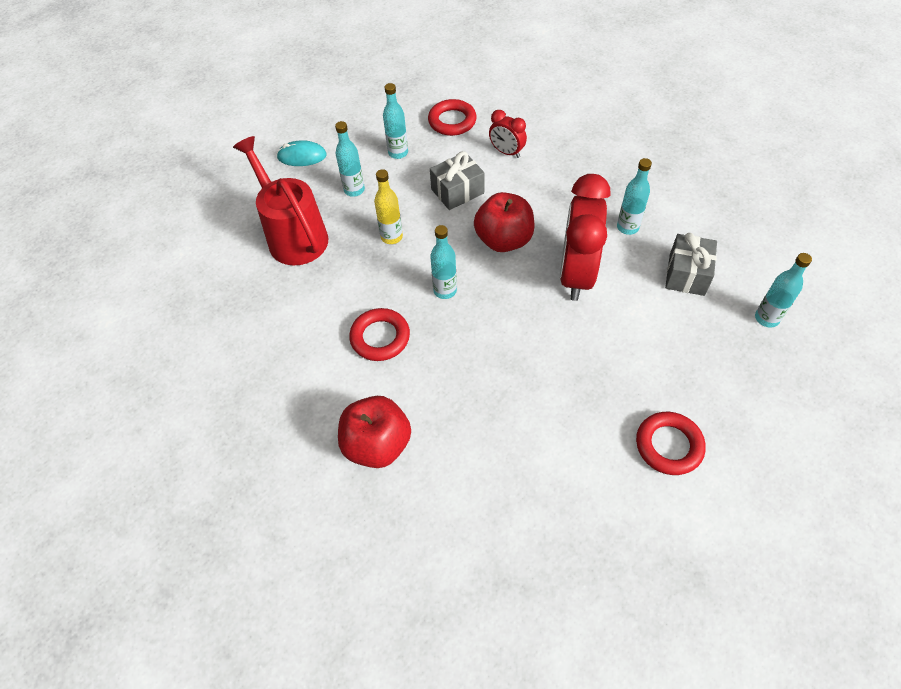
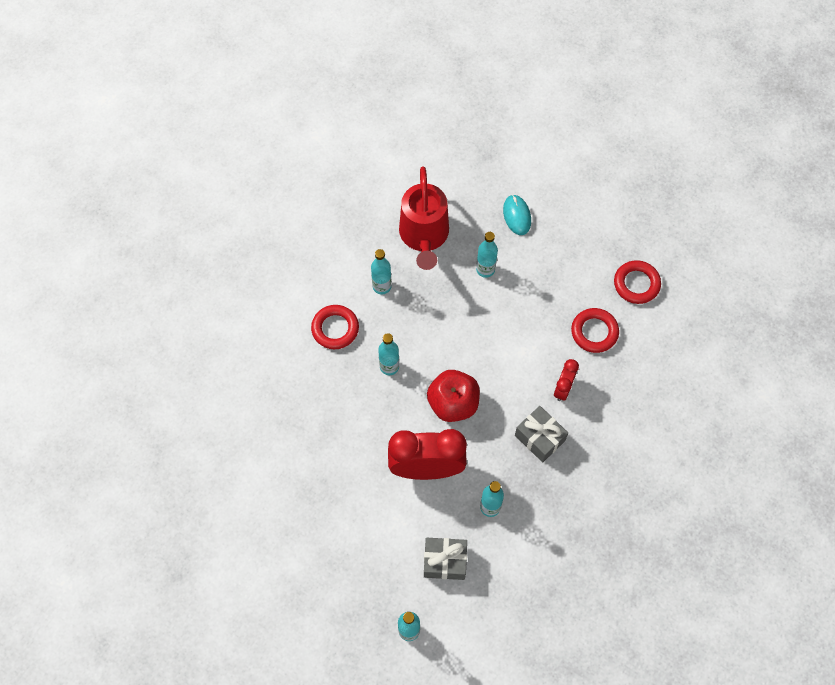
camera: 75 degrees right, 10 degrees up
(293, 235) = (424, 237): red watering can -> red watering can turned 135 degrees clockwise
(377, 445) = (244, 349): red apple -> none
(391, 237) = (438, 313): yellow bottle -> none
(398, 153) = (540, 294): turquoise bottle -> turquoise bottle (382, 286)
(457, 191) = (502, 355): grey gift -> grey gift (539, 438)
(668, 445) = (275, 553): red ring -> red ring (636, 284)

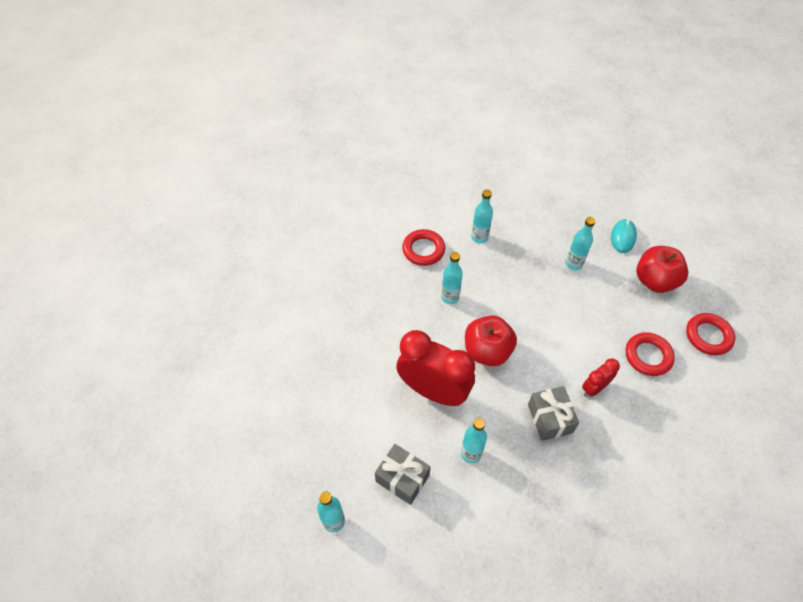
camera: 30 degrees right, 10 degrees down
(424, 237) = (535, 218): red watering can -> none
(566, 250) = (655, 281): none -> red apple

